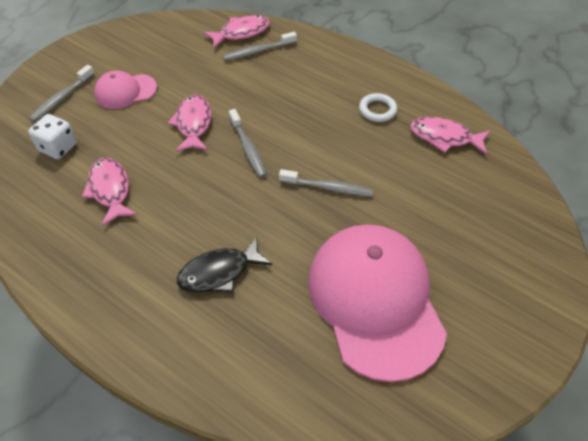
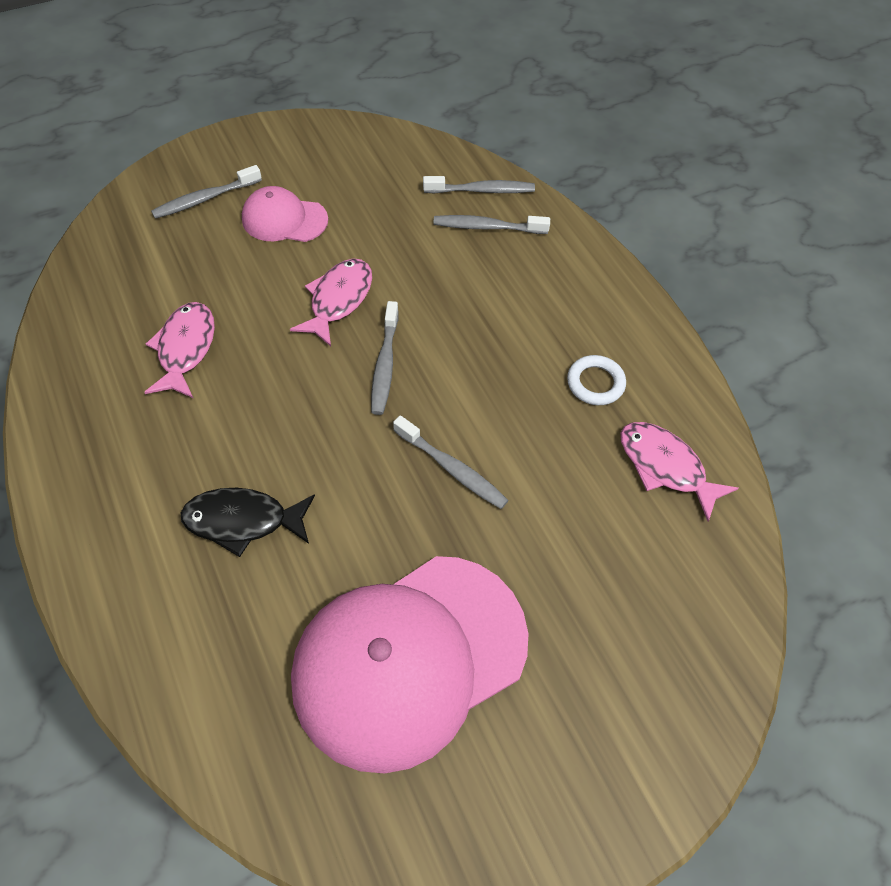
camera: 25 degrees right, 5 degrees up
(58, 147) = (162, 265): white dice -> none
(241, 33) = (482, 190): pink fish -> grey toothbrush
(375, 300) = (409, 659): pink cap -> pink cap turned 135 degrees counterclockwise

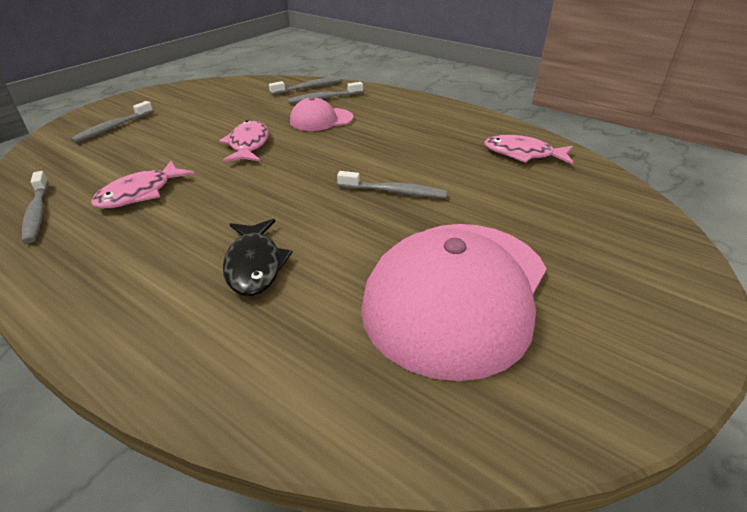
camera: 25 degrees left, 20 degrees down
(185, 349) = (140, 193): pink fish -> pink fish turned 120 degrees counterclockwise
(243, 521) = (254, 265): black fish -> black fish turned 75 degrees counterclockwise
(284, 219) = (181, 123): pink cap -> pink cap (321, 120)
(385, 365) = (305, 162): grey toothbrush -> grey toothbrush (37, 213)
(595, 383) = (447, 135): white ring -> none

